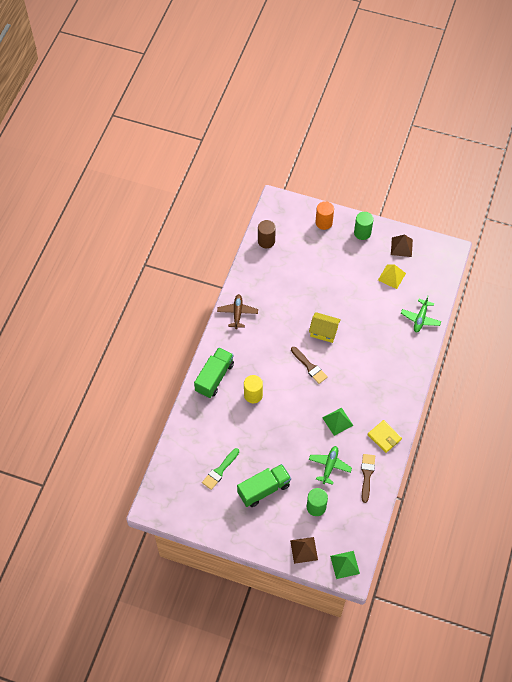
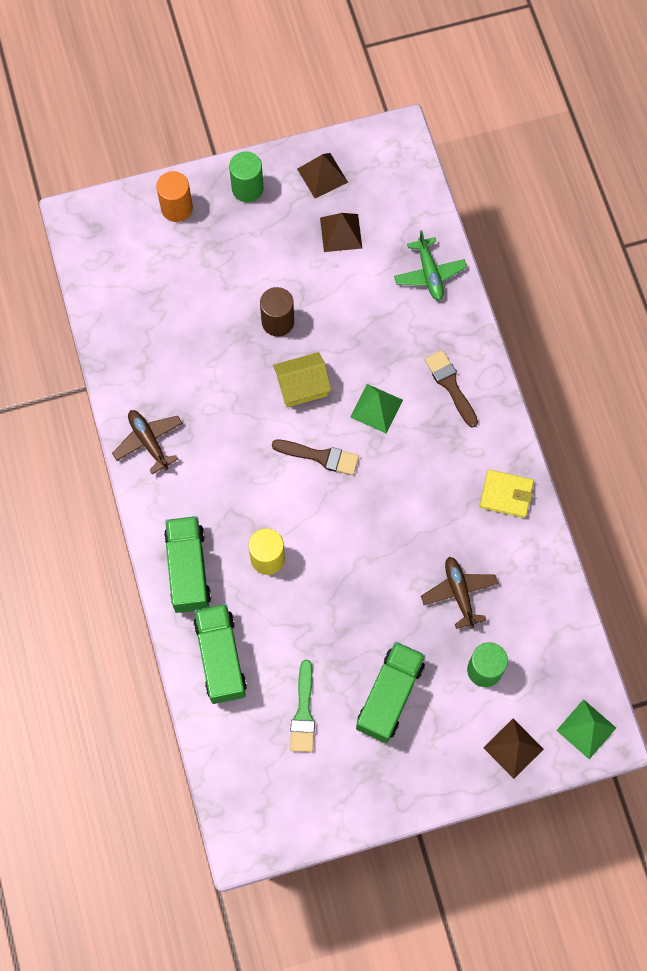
camera: 35 degrees left, 10 degrees up
(201, 423) = (221, 658): none -> green truck
(266, 241) = (109, 294): brown cylinder -> brown cylinder (278, 322)
(329, 466) = (459, 593): green plane -> brown plane
(337, 421) = (422, 515): green pyramid -> green pyramid (376, 408)
(367, 475) = (522, 570): brown brush -> brown brush (450, 385)
(391, 276) = (341, 232): yellow pyramid -> brown pyramid

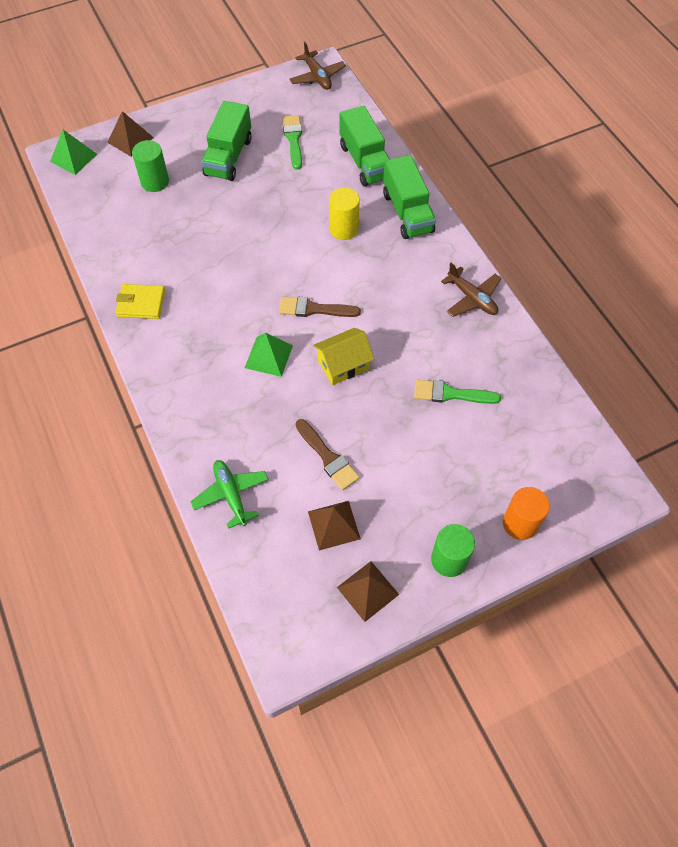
camera: 170 degrees right, 10 degrees down
(202, 337) = (451, 394): none -> green brush
(278, 322) = (380, 420): brown cylinder -> none
(450, 385) = (199, 387): brown brush -> brown brush (328, 457)
(459, 593) = (178, 227): brown plane -> brown plane (317, 77)

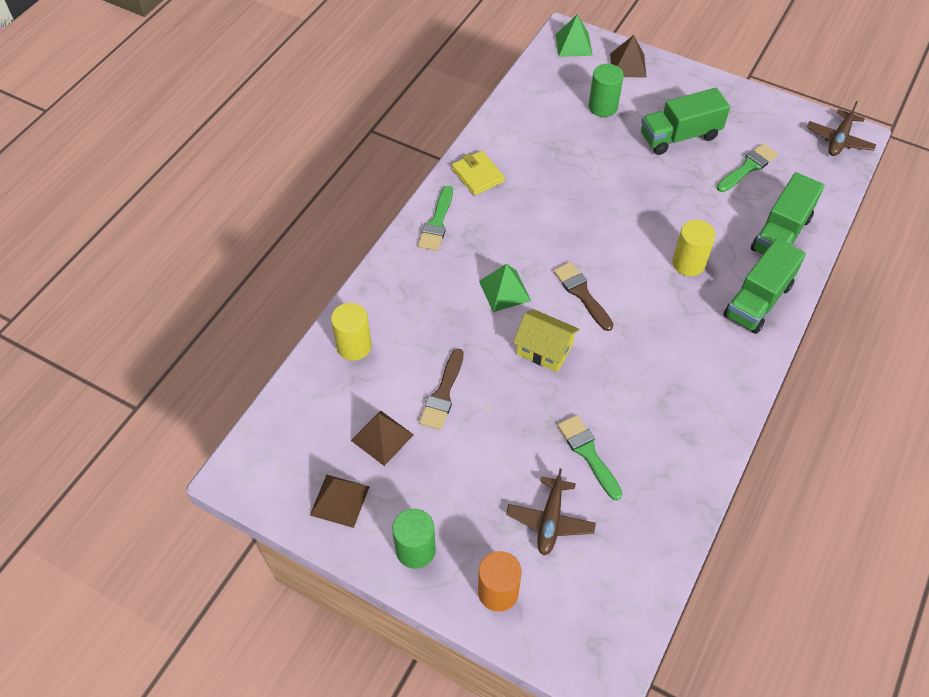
camera: 55 degrees right, 5 degrees down
(162, 361) = (437, 223): none -> green brush
(231, 495) = (354, 346): green plane -> yellow cylinder
(472, 298) = (711, 410): brown plane -> brown plane (550, 520)

